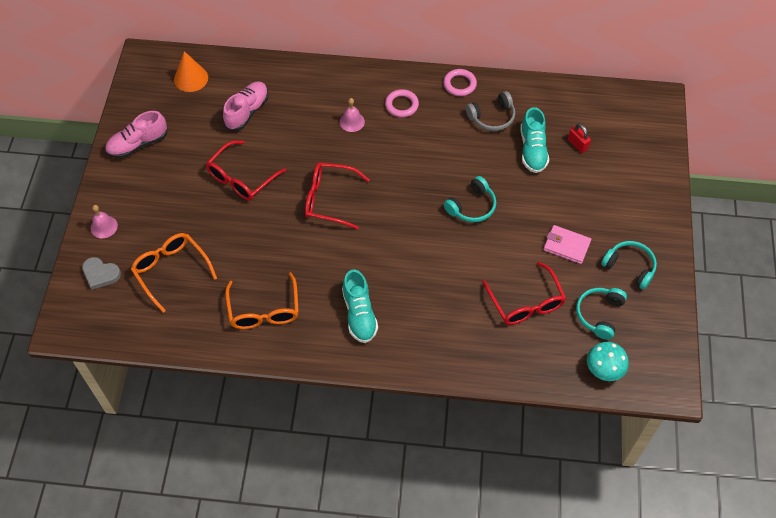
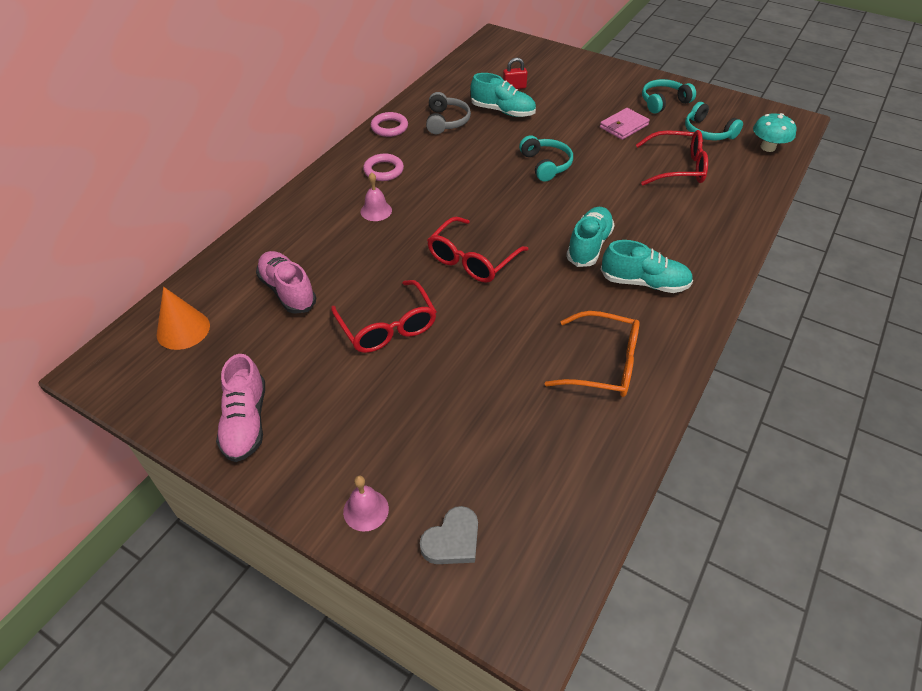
camera: 65 degrees left, 10 degrees down
(171, 271) = (494, 445): orange glasses -> none
(383, 267) = (589, 246): none -> turquoise shoe

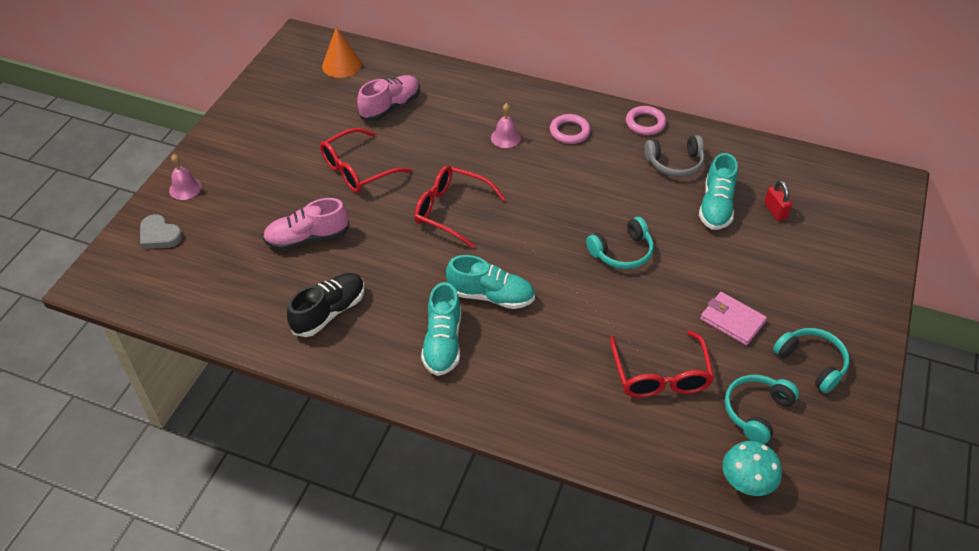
camera: 80 degrees right, 0 degrees up
(246, 422) = (258, 116): pink shoe -> pink shoe (307, 238)
(602, 364) = (329, 312): orange glasses -> black shoe

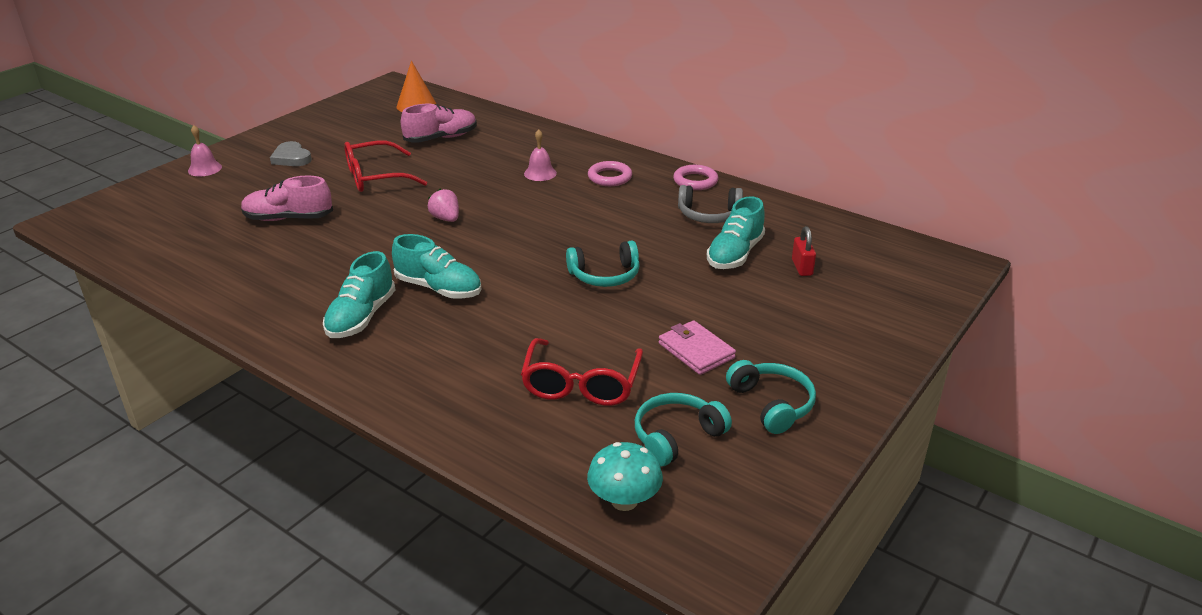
camera: 15 degrees right, 15 degrees down
(159, 235) = (154, 197): grey heart -> grey heart (291, 158)
(329, 312) = (265, 275): black shoe -> none
(452, 211) = (446, 219): red glasses -> pink strawberry

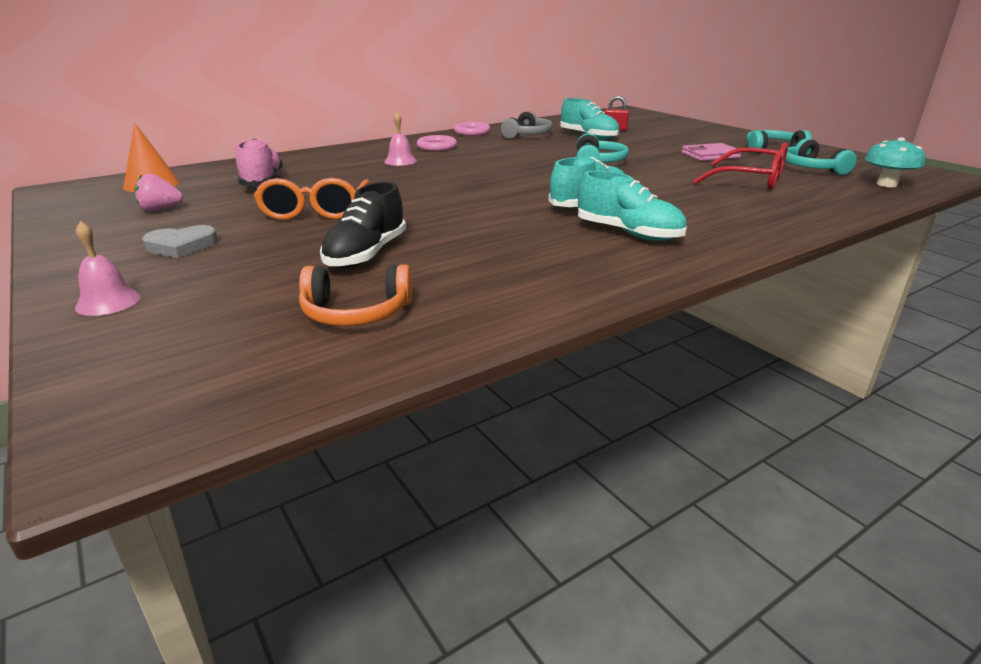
camera: 70 degrees left, 5 degrees down
(193, 239) = (356, 312): none -> orange headphones
(288, 218) = (366, 254): pink shoe -> black shoe
(376, 177) = (315, 211): red glasses -> orange glasses
(446, 219) = (452, 193): pink strawberry -> pink strawberry (160, 210)

